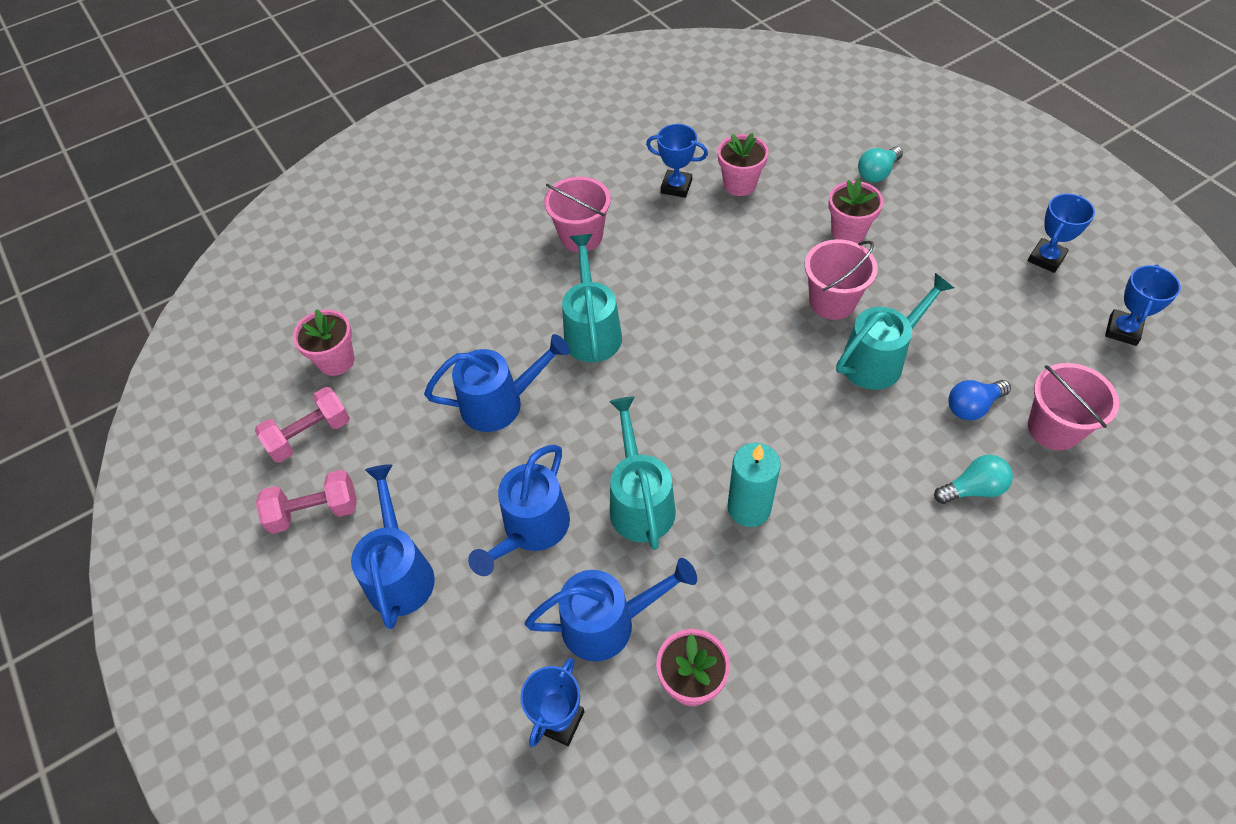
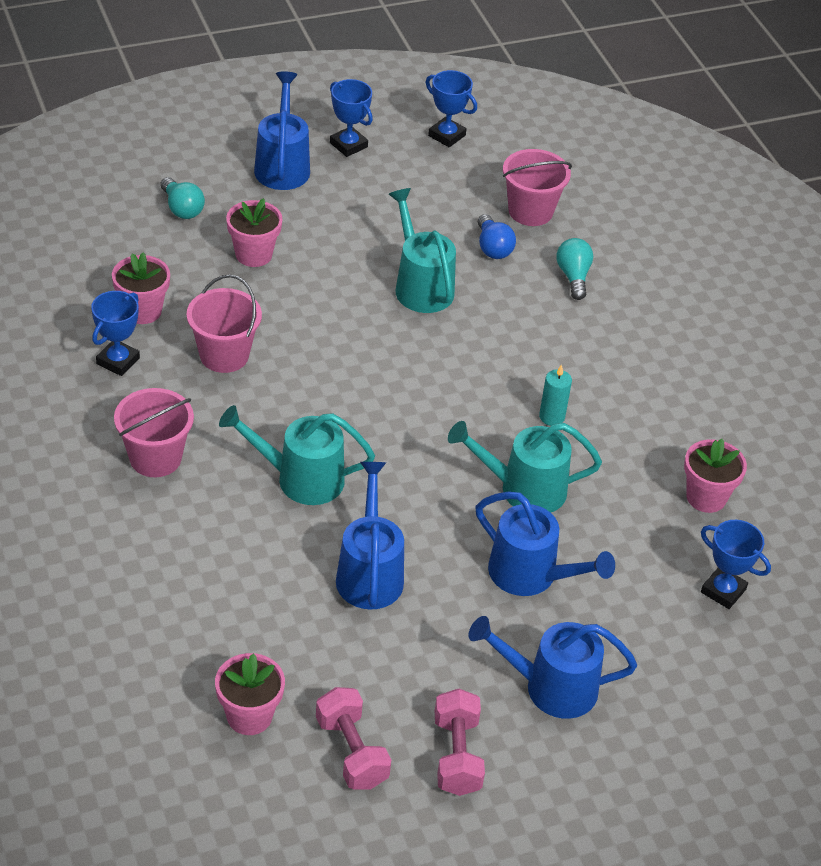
camera: 85 degrees left, 10 degrees down
(609, 623) = (640, 538): blue watering can -> blue watering can (282, 165)
(749, 508) = (552, 417): turquoise candle -> turquoise candle, size x0.63
(832, 302) = (339, 293): pink bucket -> pink bucket (224, 355)

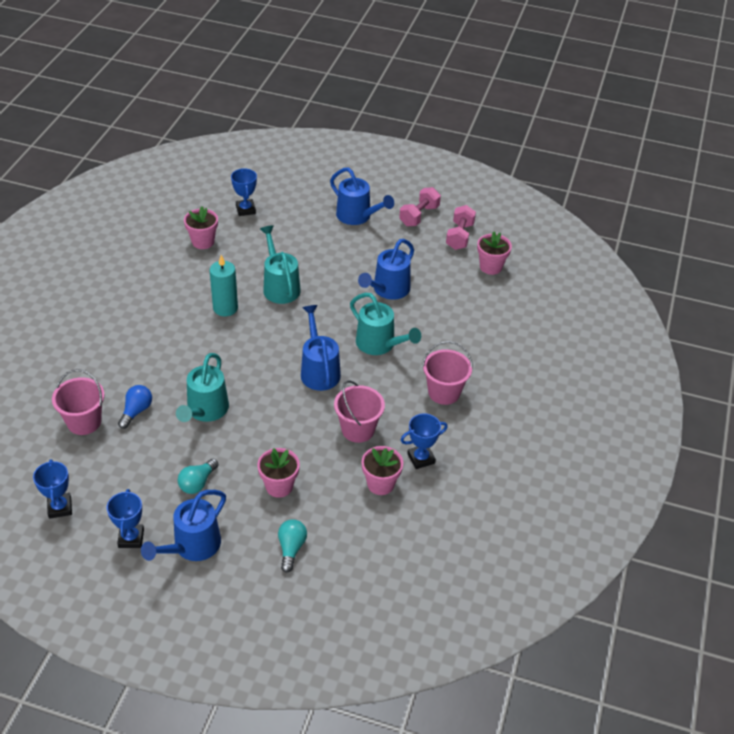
camera: 140 degrees left, 0 degrees up
(522, 489) = (279, 286): turquoise watering can -> turquoise watering can turned 150 degrees counterclockwise
(531, 575) = (318, 254): blue watering can -> blue watering can (319, 370)
(552, 417) = (225, 308): turquoise candle -> turquoise candle, size x1.58
(573, 276) = (116, 369): turquoise light bulb -> turquoise light bulb (197, 483)

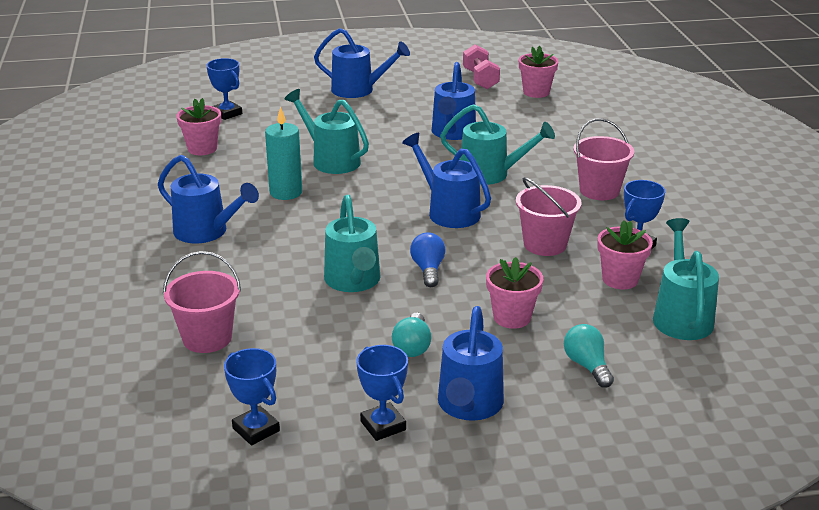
camera: 25 degrees left, 15 degrees down
(136, 411) = (267, 308): blue light bulb -> blue light bulb (428, 270)
(149, 327) = (207, 232): none -> blue watering can
(392, 534) = (681, 316): none -> turquoise watering can
(419, 216) = (422, 75): pink dumbbell -> none

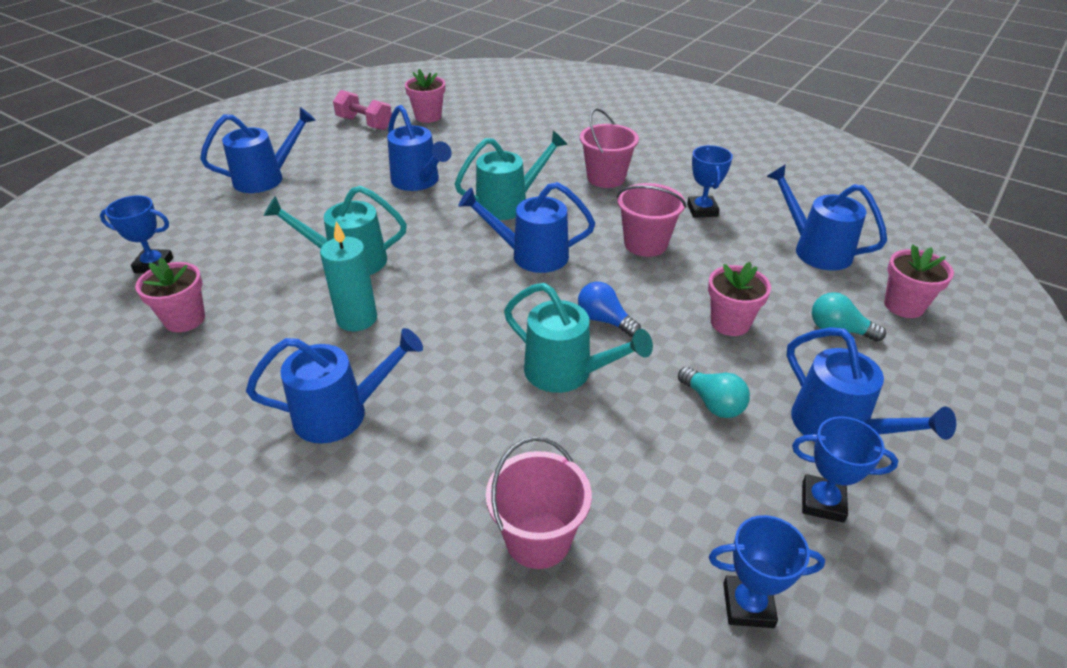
camera: 45 degrees left, 10 degrees up
(620, 279) = (737, 243): pink flower pot -> pink flower pot (904, 305)
(681, 316) = (815, 249): turquoise watering can -> blue watering can

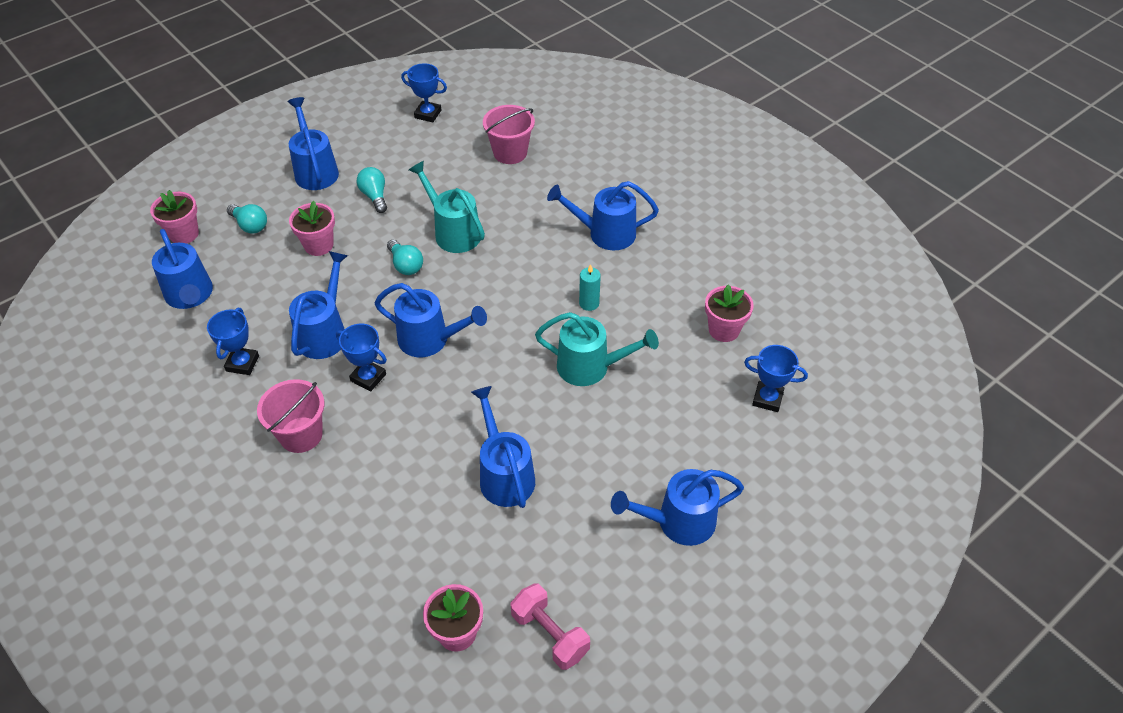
camera: 165 degrees left, 10 degrees up
(357, 319) = (589, 303): turquoise candle -> turquoise candle, size x0.63
(509, 203) = (421, 414): turquoise watering can -> none
(604, 320) = (405, 265): blue light bulb -> turquoise light bulb
(645, 244) = (325, 332): pink bucket -> blue watering can
(822, 502) = (359, 141): blue trophy -> blue trophy (368, 377)

